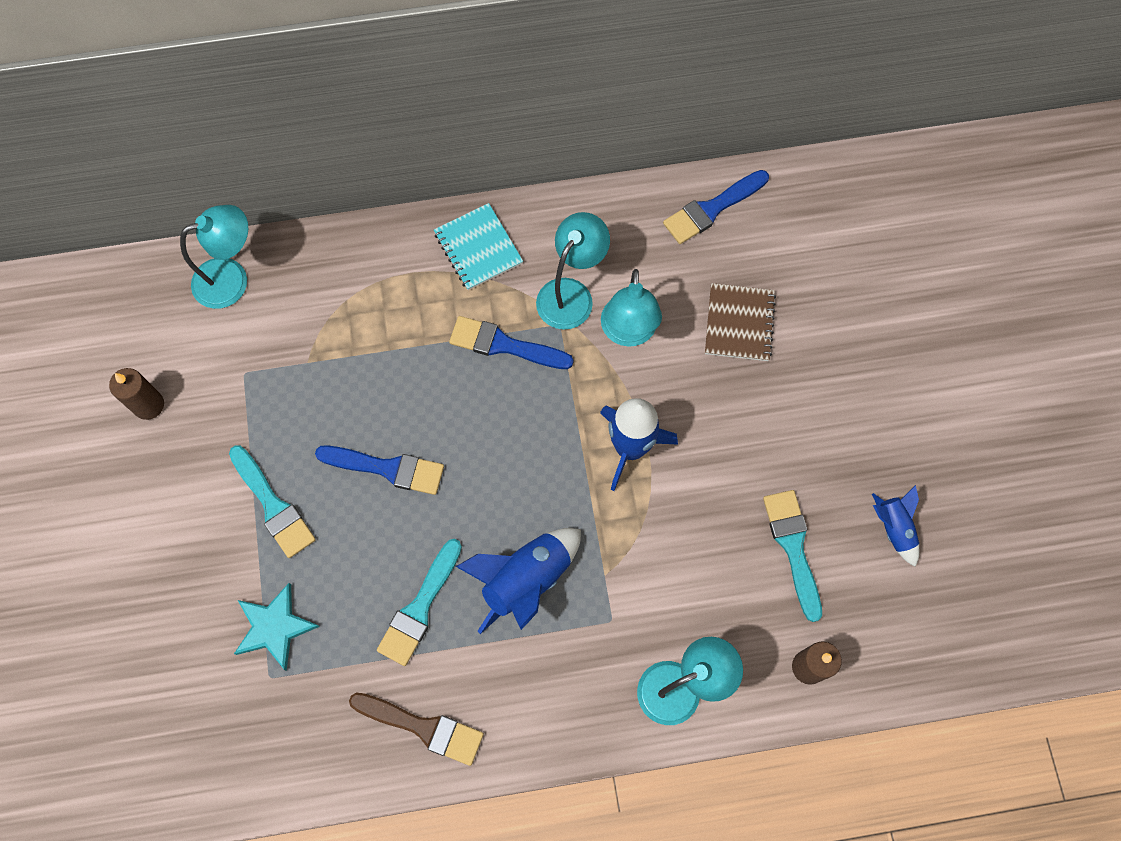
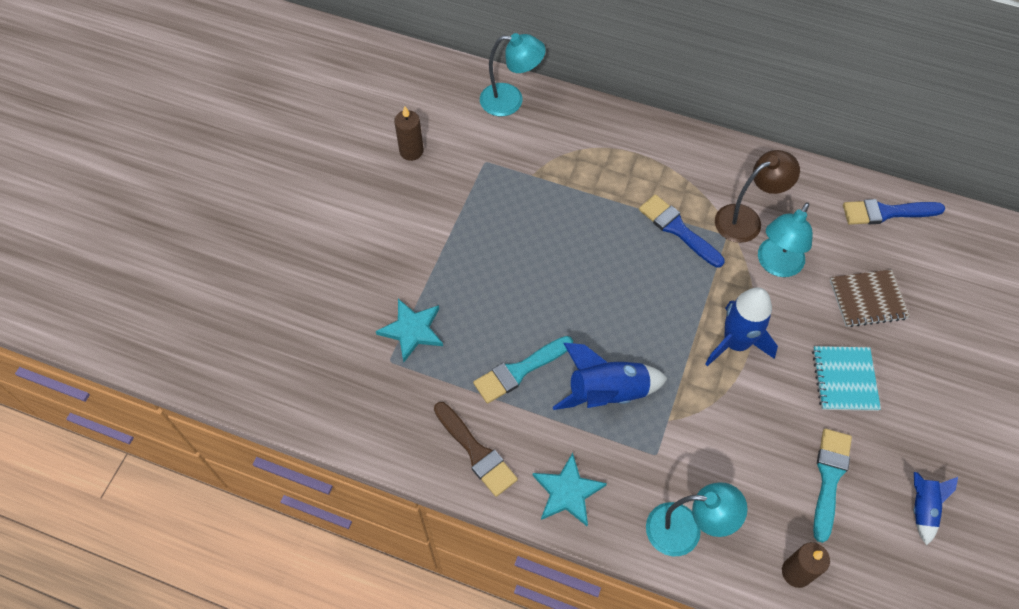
camera: 30 degrees right, 10 degrees down
(273, 506) = (456, 253): turquoise brush -> none
(387, 468) = (548, 268): blue brush -> none
(478, 248) = (693, 159): turquoise notebook -> turquoise notebook (844, 379)
(542, 715) = (567, 492): none -> turquoise star
(571, 293) = (746, 219): turquoise lamp -> brown lamp
(739, 323) = (867, 299): brown notebook -> brown notebook turned 45 degrees clockwise

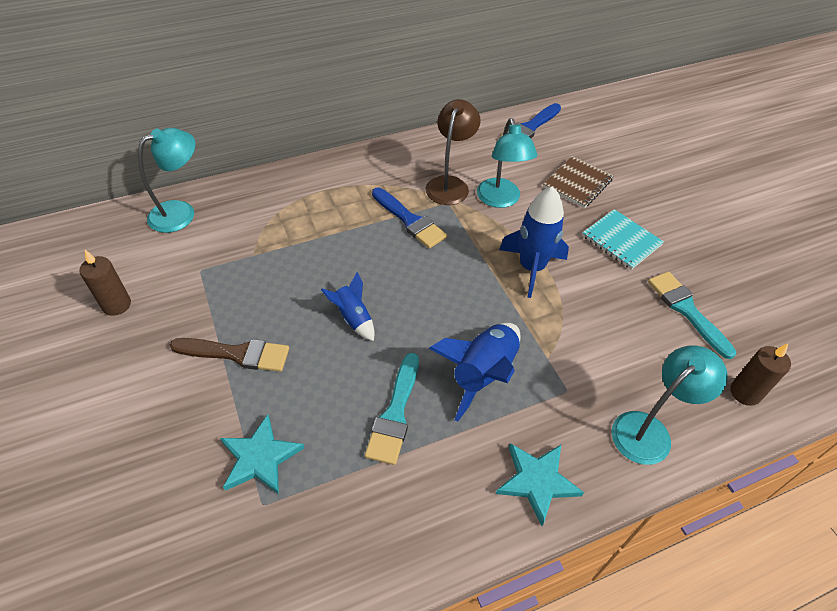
camera: 45 degrees left, 10 degrees down
(476, 452) = (428, 517): brown brush -> brown brush (237, 354)
(677, 229) = (410, 220): blue brush -> blue brush turned 135 degrees counterclockwise
(922, 508) = (753, 285): blue rocket -> blue rocket (353, 318)

